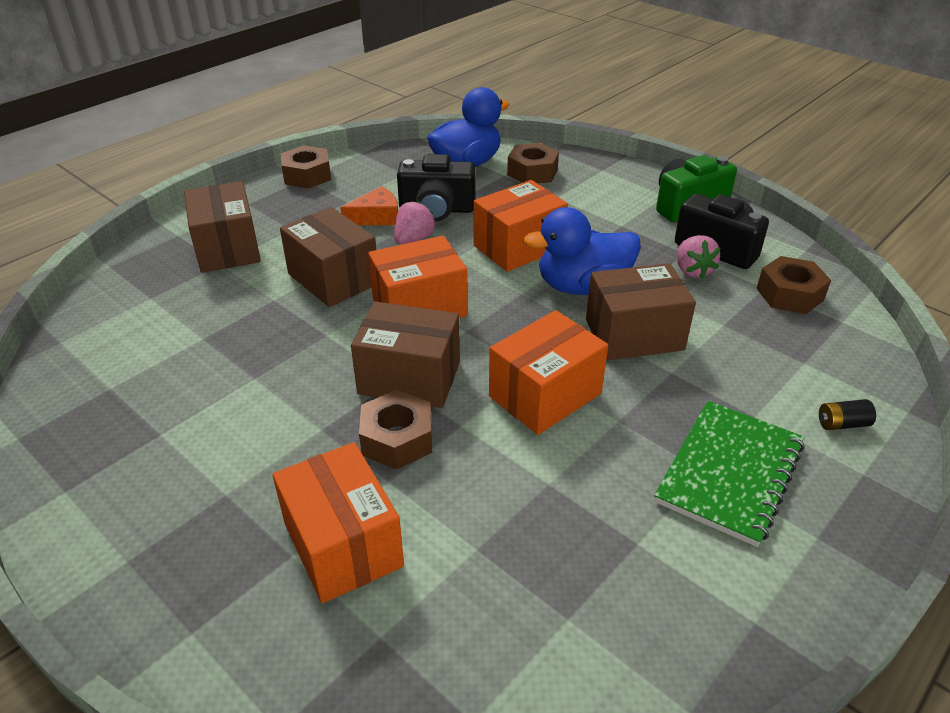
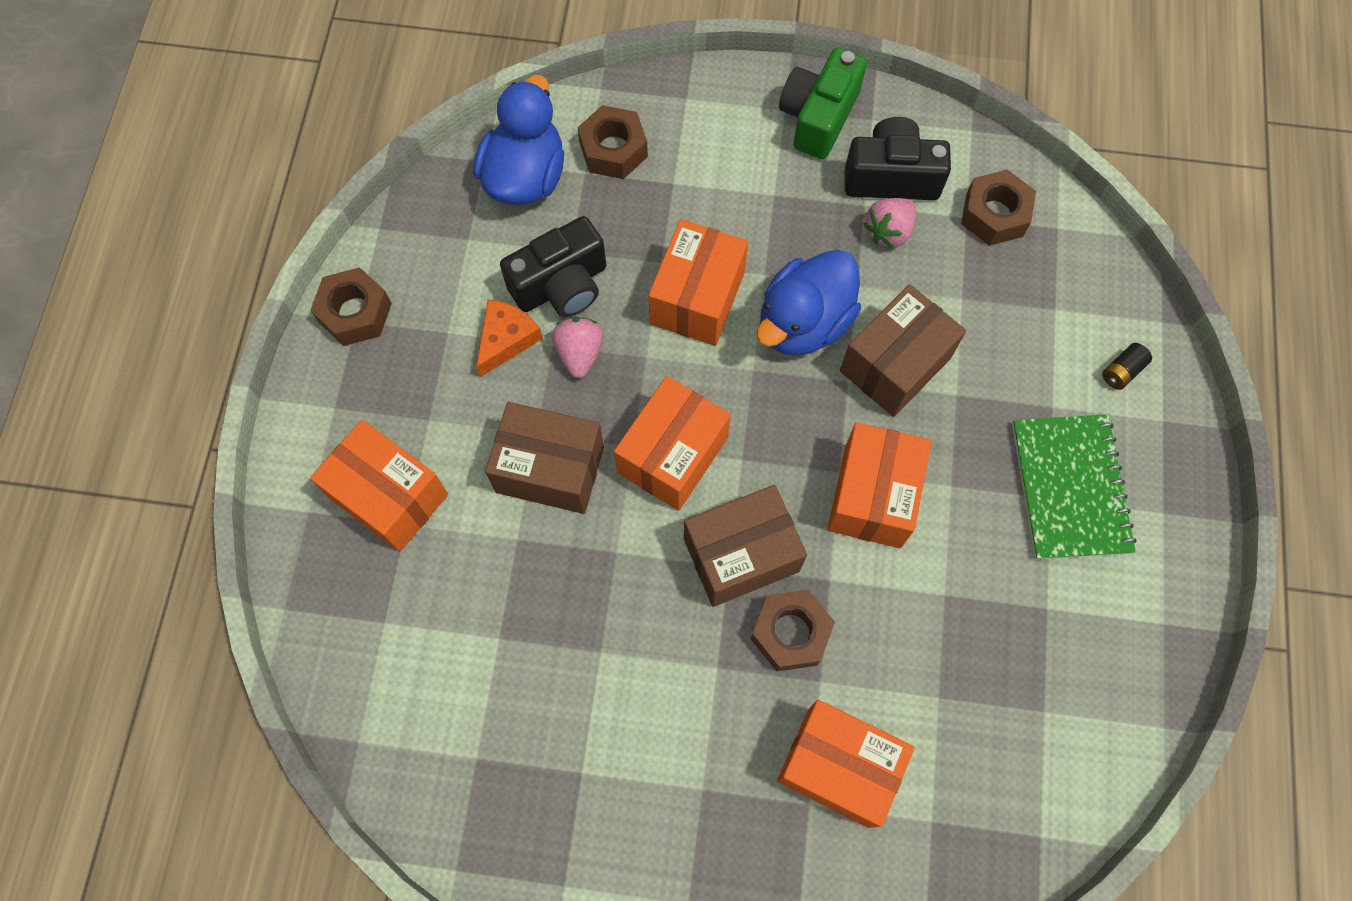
camera: 35 degrees left, 30 degrees up
(227, 248) = (389, 496): brown box -> orange box
(692, 271) = (888, 231): pink strawberry -> pink strawberry turned 90 degrees clockwise

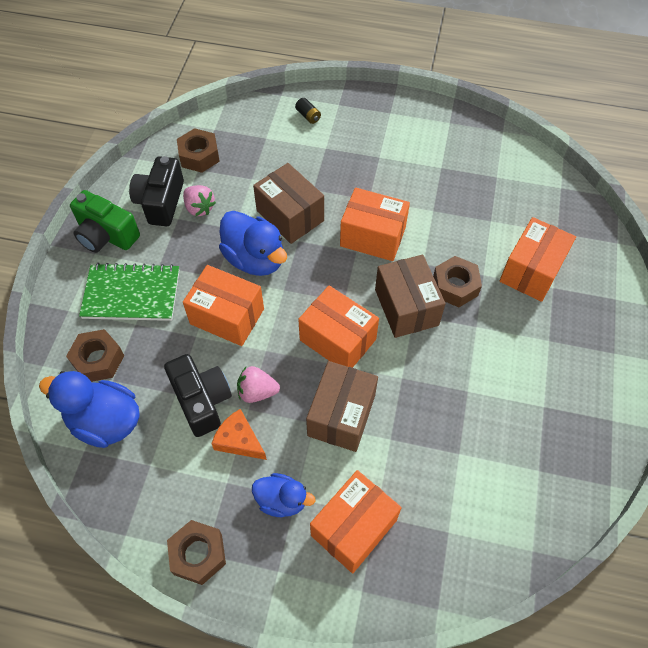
camera: 85 degrees left, 10 degrees down
(425, 402) = (282, 500): none -> blue duck
(1069, 488) = (374, 148): green notebook -> green notebook (131, 294)

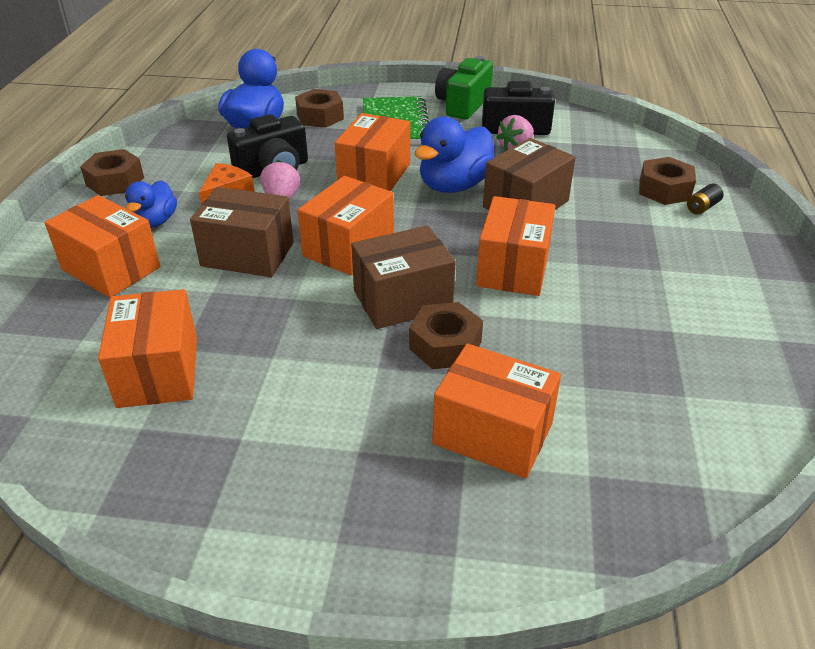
camera: 85 degrees right, 20 degrees down
(199, 156) = (591, 141): brown nut -> brown nut (664, 190)
(484, 467) = (158, 371): none -> orange box

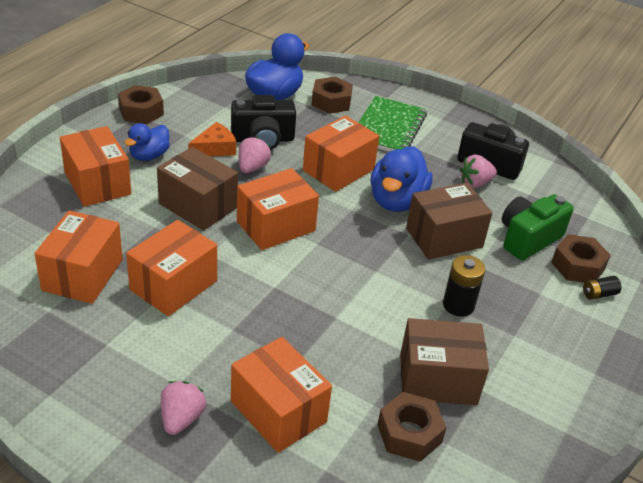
camera: 20 degrees right, 0 degrees up
(391, 486) = (181, 418): none -> pink strawberry
(402, 300) = (286, 284): brown box -> brown box (438, 379)
(445, 345) = (292, 332): brown nut -> brown nut (409, 434)
(454, 186) = (396, 201): blue duck -> blue duck turned 45 degrees counterclockwise
(463, 105) = (460, 127): green camera -> green camera (528, 239)
(513, 268) = (391, 289): orange box -> orange box (173, 285)
(588, 260) = (458, 305): none -> black battery

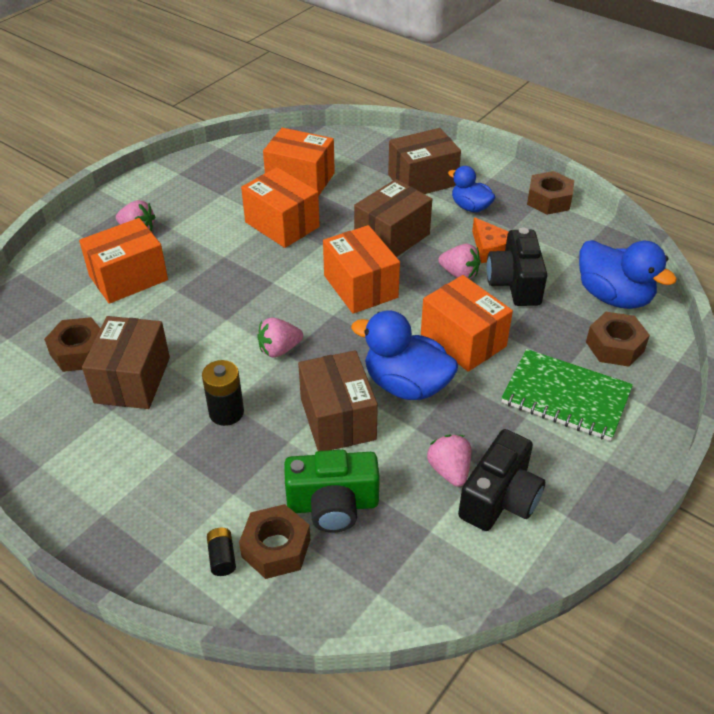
camera: 100 degrees right, 5 degrees up
(97, 183) = (422, 180): orange box -> brown box
(372, 276) = (279, 349): none -> pink strawberry
(528, 239) = (333, 505): green camera -> green camera turned 120 degrees clockwise

